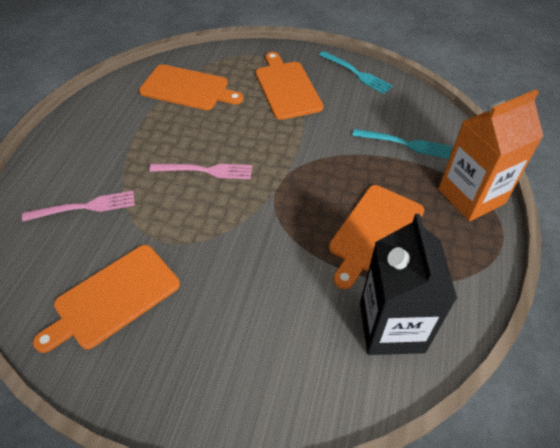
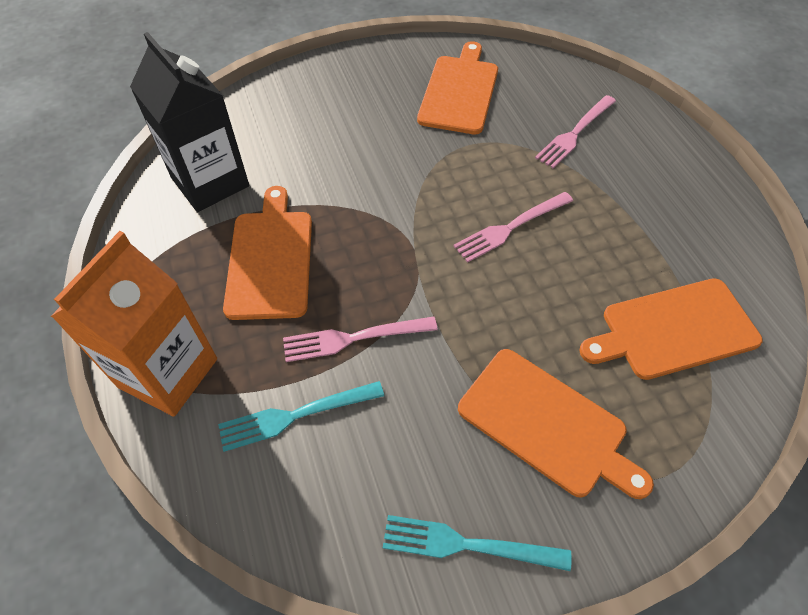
camera: 145 degrees right, 5 degrees up
(351, 161) = (353, 338): none -> pink fork

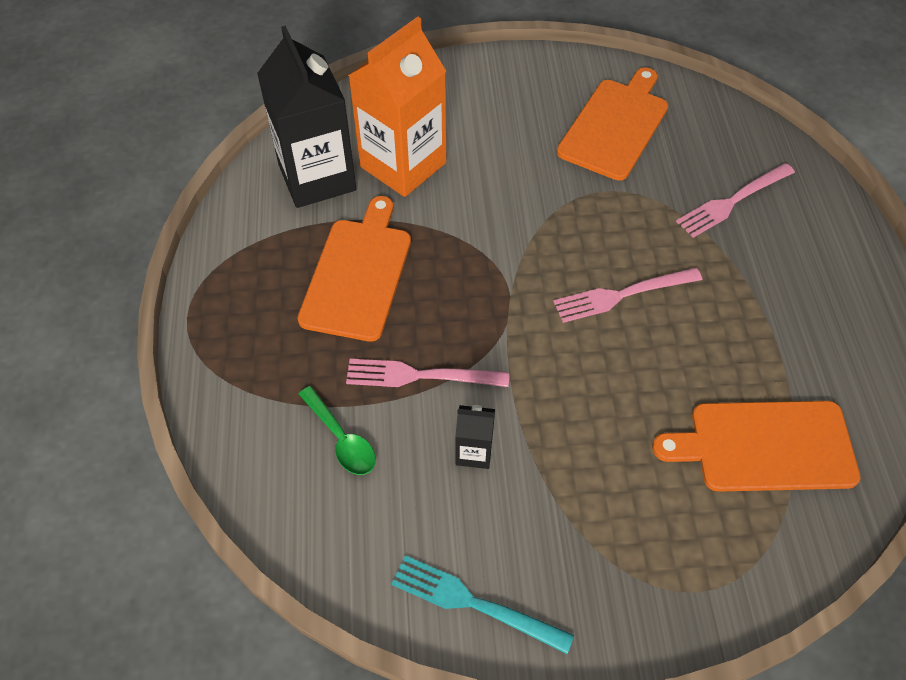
camera: 15 degrees right, 0 degrees up
(168, 373) = (230, 367): orange carton -> orange carton (403, 165)
(295, 416) = (341, 439): turquoise fork -> green spoon
(423, 397) = (474, 452): none -> black carton
(547, 424) = (592, 510): orange cutting board -> none

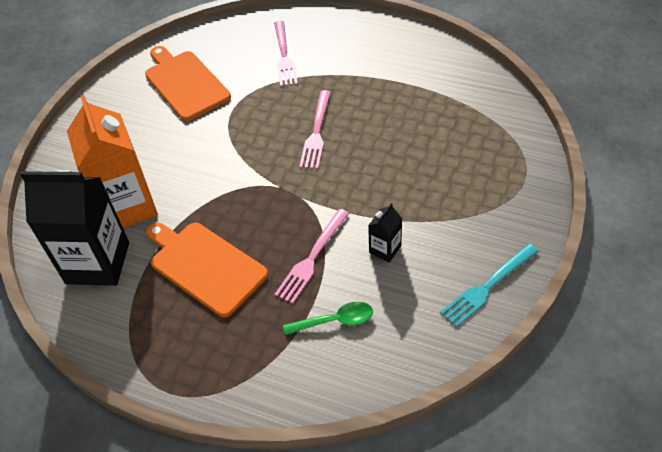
camera: 60 degrees left, 5 degrees down
(765, 446) = (453, 113): orange cutting board -> none

